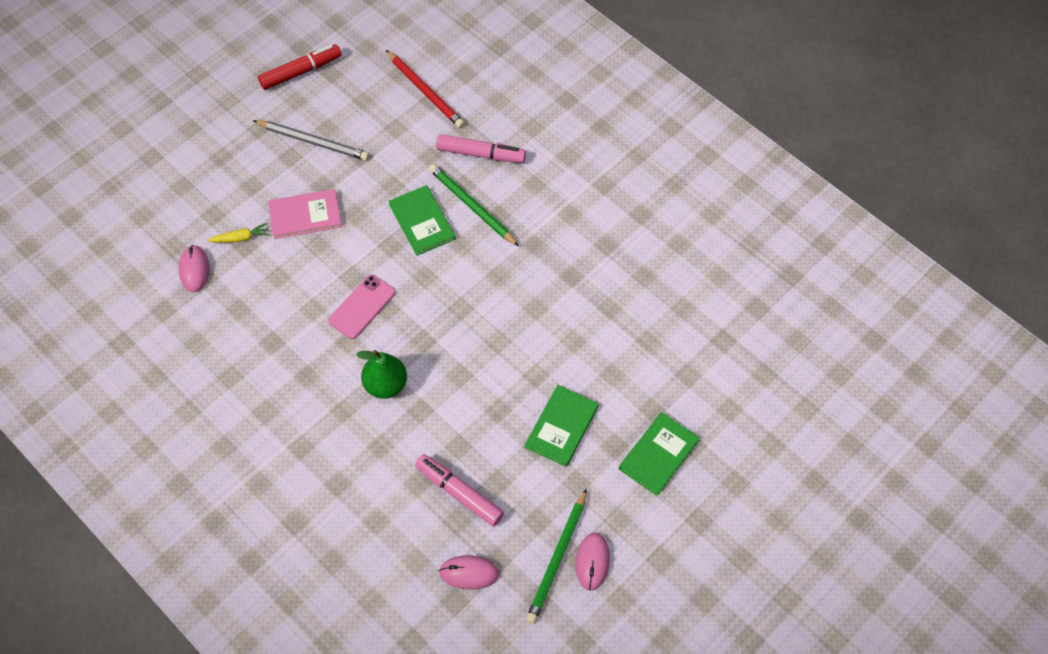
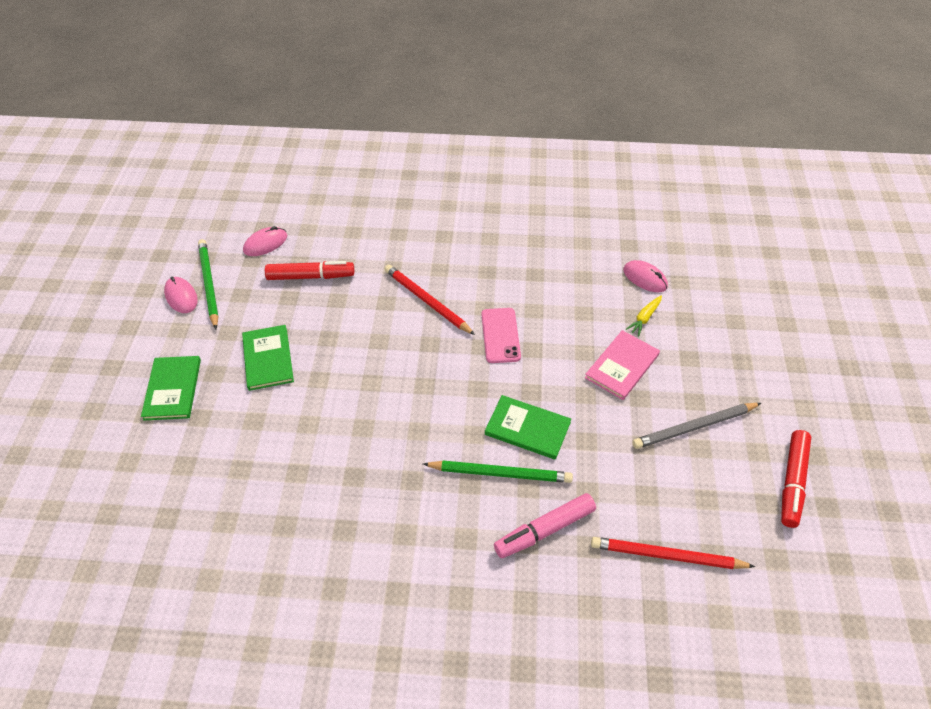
camera: 140 degrees right, 10 degrees down
(386, 384) = (427, 301): green pear -> red pencil
(459, 493) = (311, 276): pink marker -> red marker

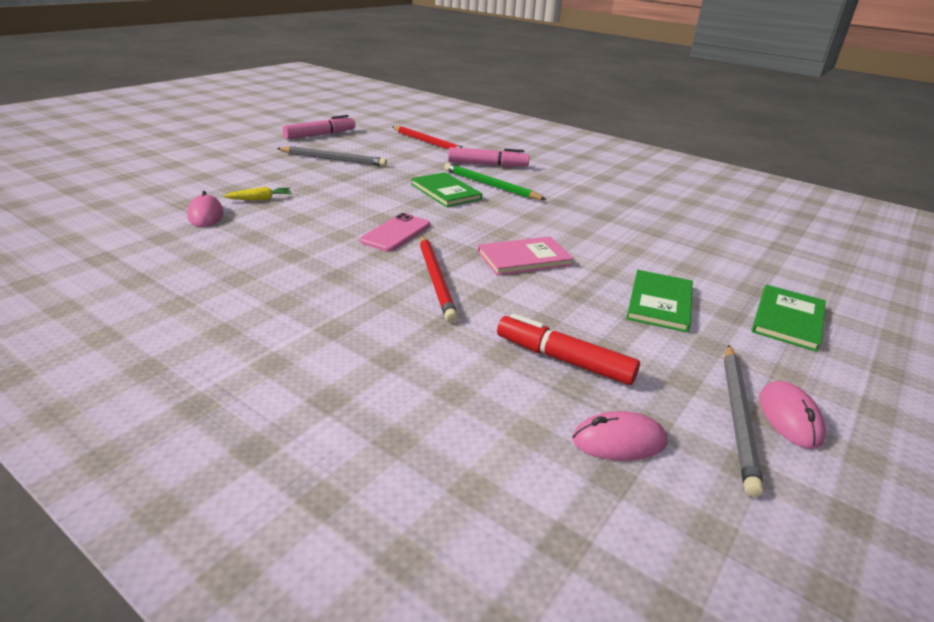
camera: 150 degrees left, 20 degrees down
(209, 284) = (738, 417): green pencil -> grey pencil
(622, 366) = (328, 189): pink book -> pink book (524, 258)
(792, 482) = (320, 135): red marker -> pink marker

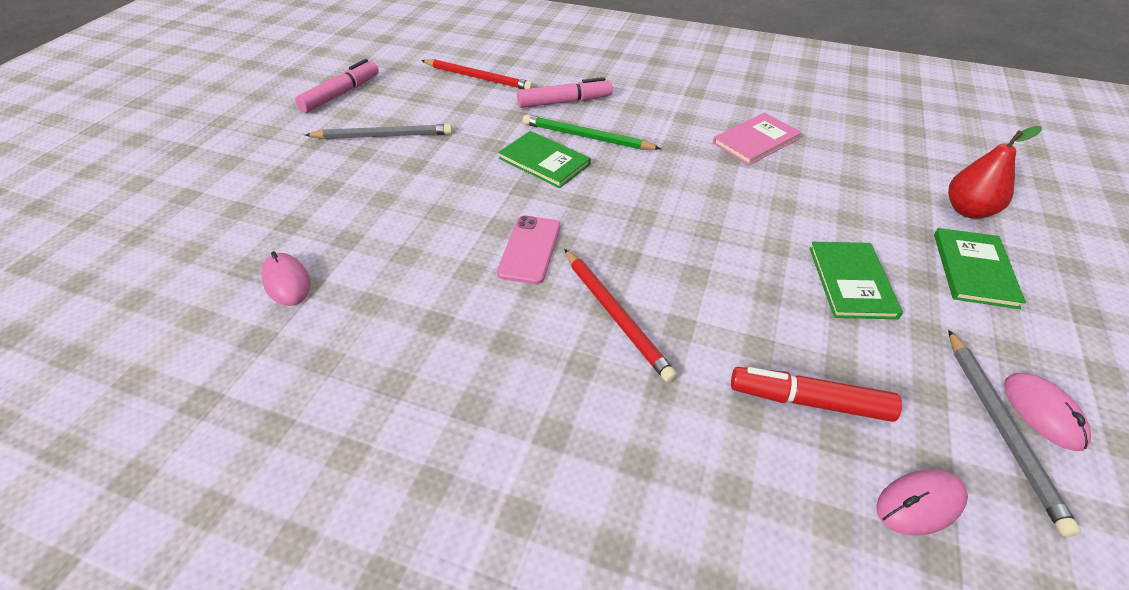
camera: 15 degrees left, 15 degrees up
(260, 199) = (337, 233): yellow carrot -> none
(524, 258) = (687, 252): pink book -> pink book (756, 141)
(810, 284) = (968, 210): none -> red pear

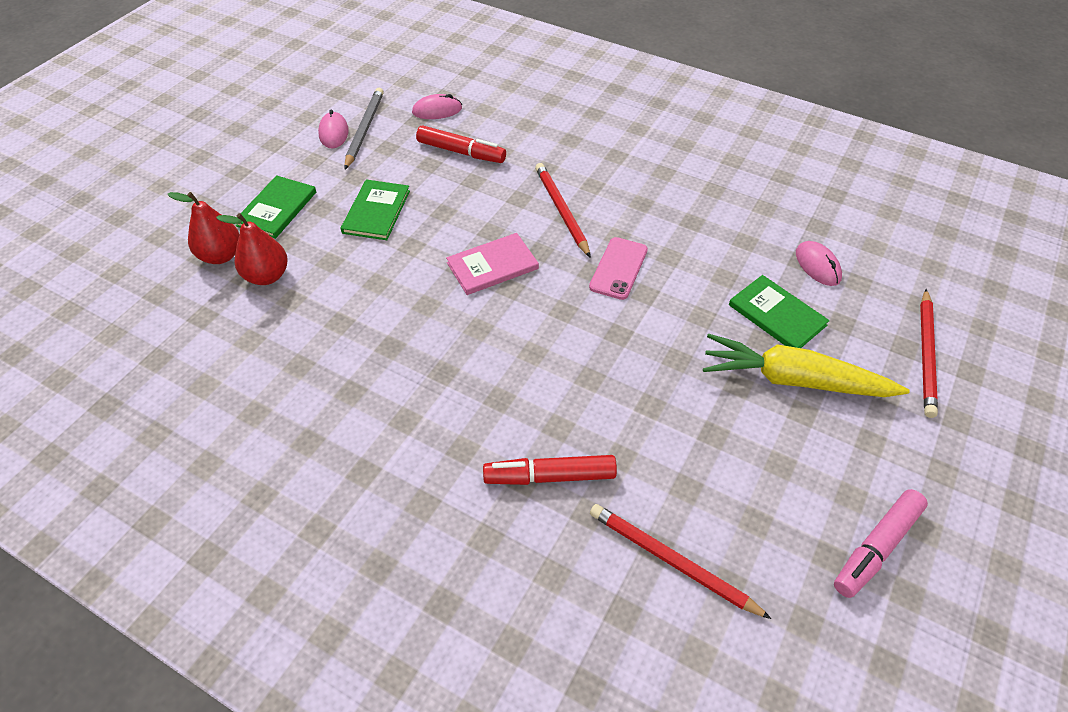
camera: 170 degrees left, 5 degrees up
(219, 205) = (926, 355): none -> red pencil
(361, 173) = (794, 380): none -> yellow carrot
(383, 136) = (786, 440): grey pencil -> none
(544, 161) = (592, 369): green book -> green book (777, 315)
(564, 102) = (550, 476): pink marker -> red marker
(586, 137) = (537, 401): green pencil -> none
(756, 141) = (346, 367): pink book -> pink book (492, 266)
(898, 197) = (267, 276): none -> red pear

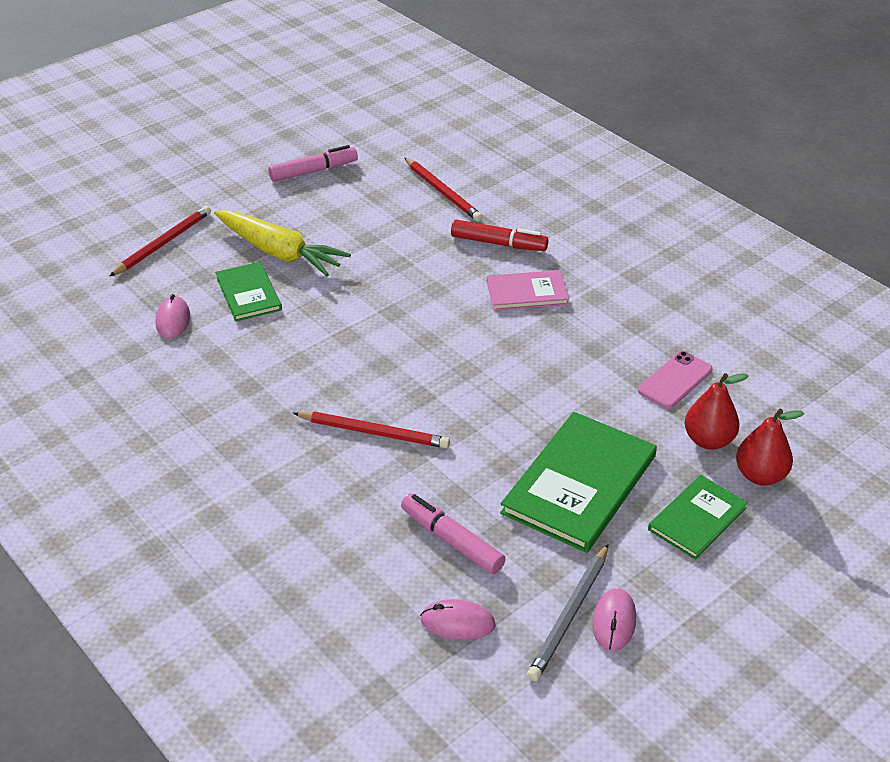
camera: 160 degrees left, 10 degrees down
(376, 212) = (579, 484): green book -> green book, size x1.72
(461, 152) = (452, 540): red marker -> pink marker
(492, 266) = (474, 394): pink book -> pink book (527, 292)
(561, 211) = (374, 432): red pencil -> red pencil turned 75 degrees counterclockwise
(618, 268) = (355, 362): pink phone -> pink phone (675, 380)

